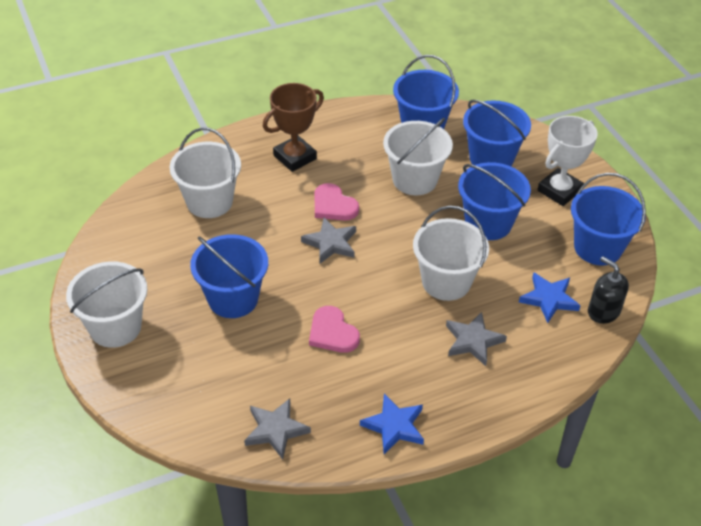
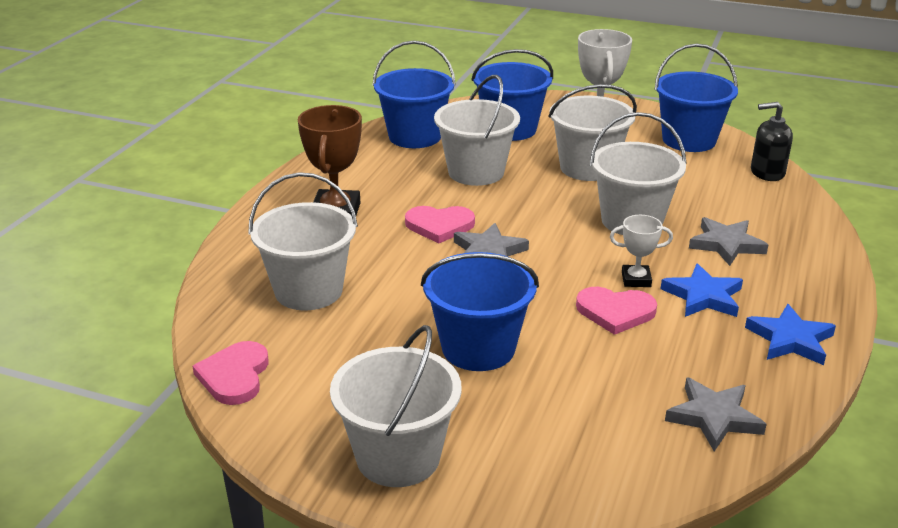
camera: 45 degrees left, 15 degrees down
(113, 229) = (234, 376): none -> pink heart
(378, 322) = (636, 279): none -> white trophy
(488, 223) = (587, 168): blue bucket -> white bucket
(549, 299) = (721, 187): blue star -> blue star (703, 296)

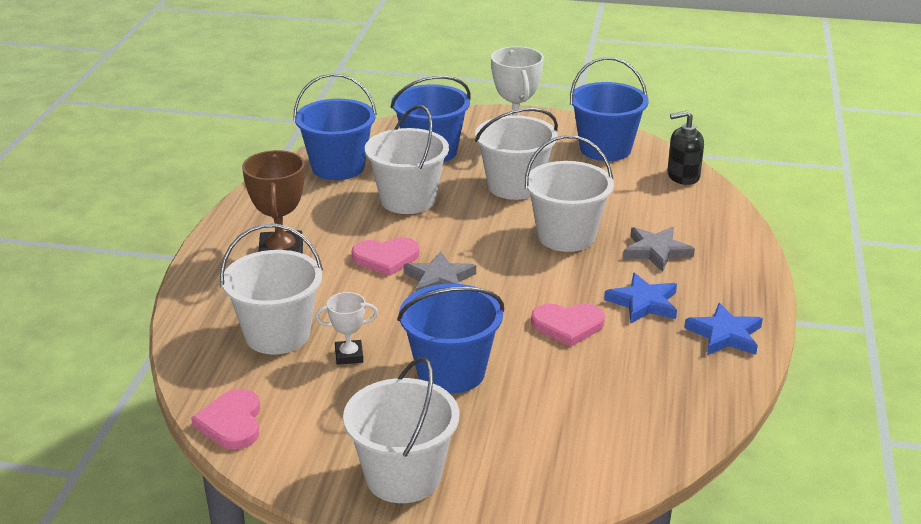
camera: 10 degrees left, 0 degrees up
(636, 279) = (580, 293): white trophy -> white trophy (349, 355)
(713, 417) = (669, 411): grey star -> none

